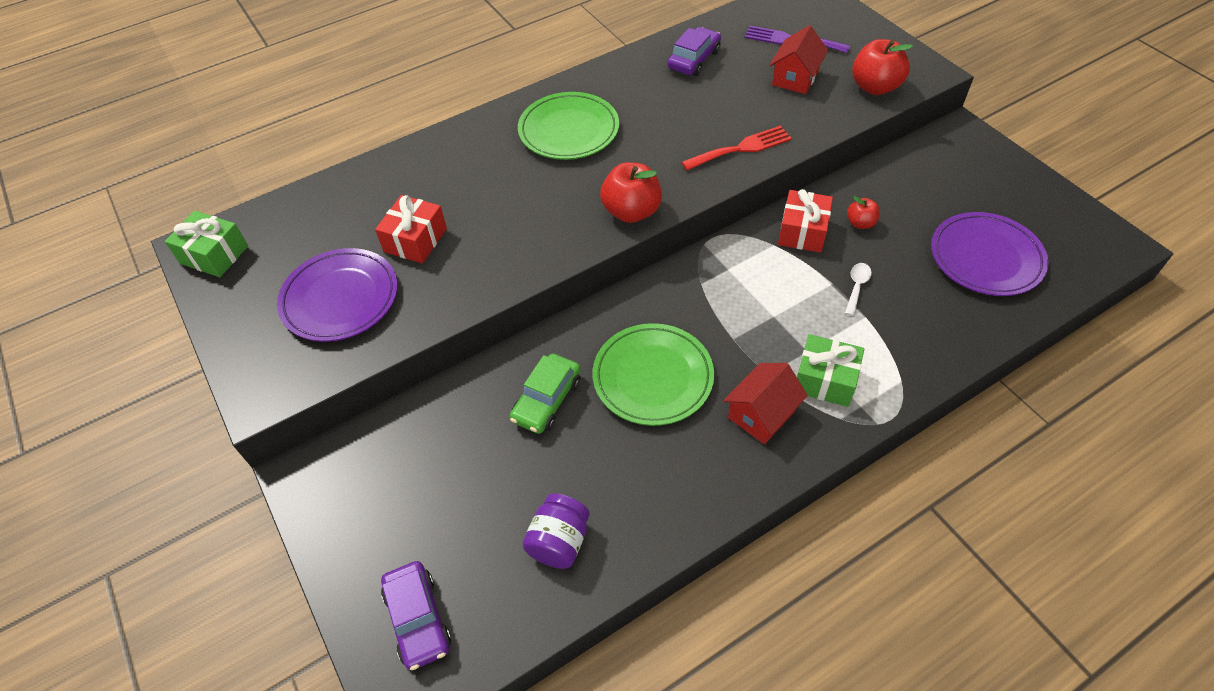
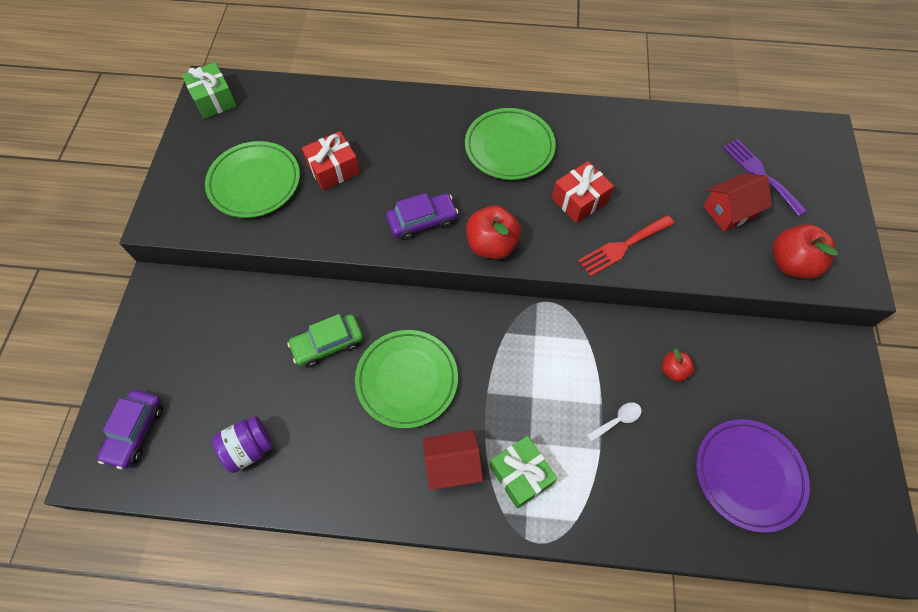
camera: 35 degrees right, 10 degrees up
(340, 298) = (254, 182): purple plate -> green plate
(693, 59) = (661, 143): purple car -> purple car (422, 221)
(741, 148) = (623, 246): red fork -> red fork turned 135 degrees clockwise
(802, 232) = (620, 345): red gift -> red gift (579, 200)

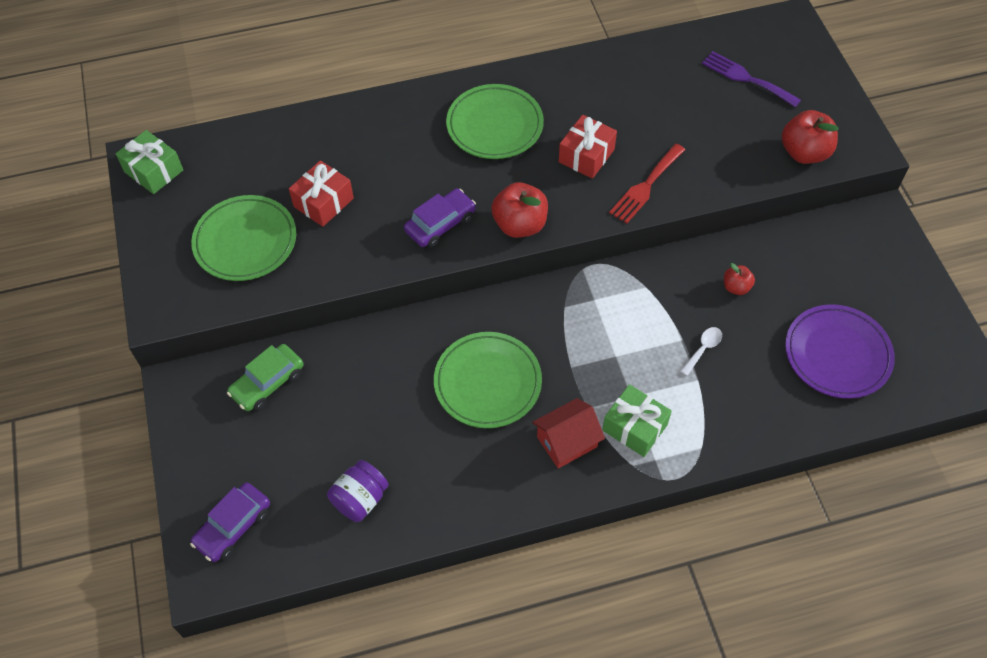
camera: 20 degrees left, 5 degrees down
(136, 431) = (233, 526): purple car -> purple car turned 45 degrees clockwise
(328, 344) = (392, 377): green car -> green car (268, 383)
(729, 211) = (731, 122): red house -> none

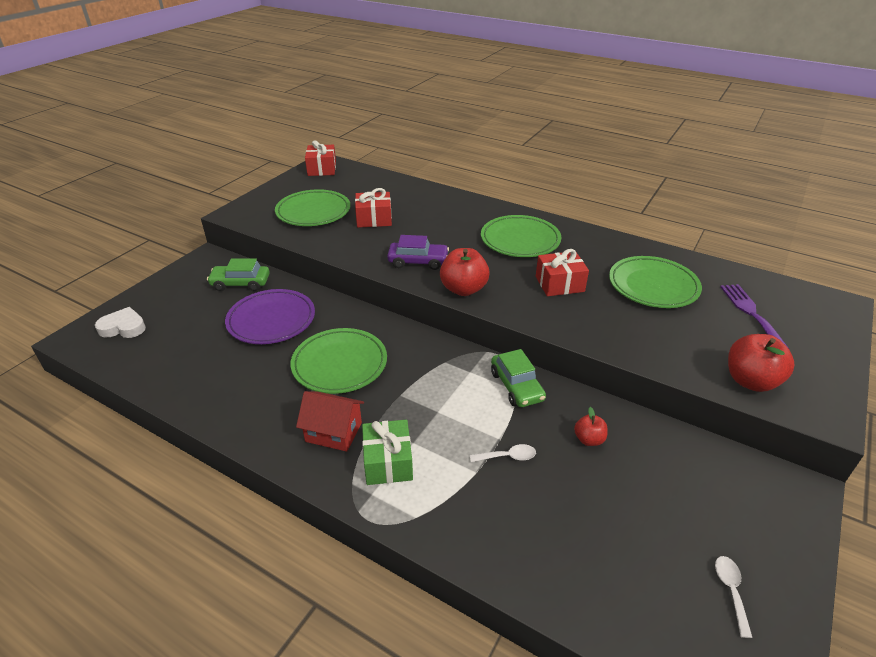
camera: 45 degrees right, 20 degrees down
(154, 171) = (322, 169): green gift -> red gift
(233, 526) = (123, 327): purple car -> white heart
(360, 499) = (188, 364): purple jar -> none
(642, 283) = (517, 386): none -> green car
(646, 186) = (580, 322): red fork -> none
(656, 101) = (653, 286): none -> green plate
(837, 354) = (624, 553): purple plate -> purple plate (271, 320)
(907, 325) = (731, 591): none -> white spoon

